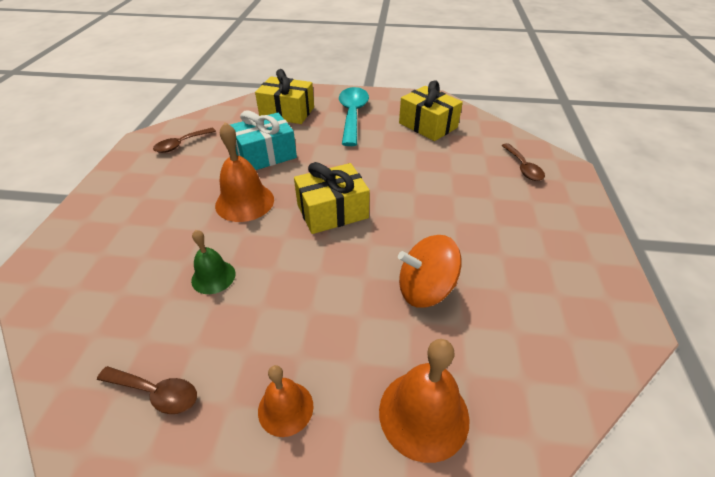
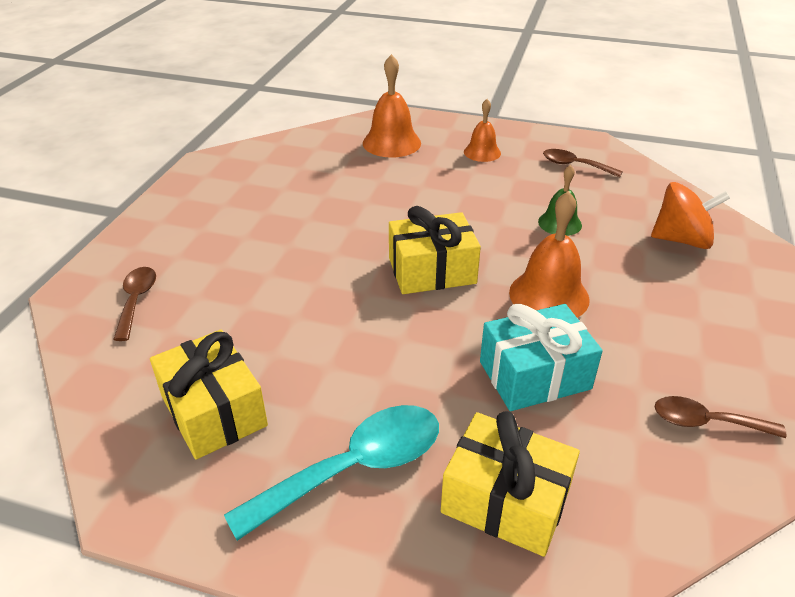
camera: 170 degrees left, 5 degrees down
(181, 144) = (706, 422): brown spoon -> brown spoon turned 135 degrees counterclockwise
(352, 115) = (355, 468): turquoise spoon -> turquoise spoon turned 135 degrees counterclockwise
(425, 289) = (357, 195): orange spinning top -> orange spinning top (681, 240)

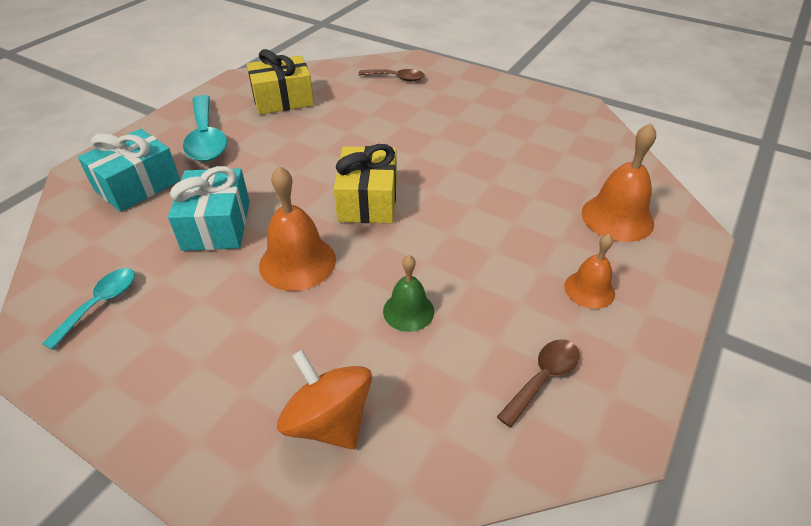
camera: 105 degrees right, 5 degrees up
(505, 500) = (137, 185): yellow gift -> turquoise gift
(681, 240) = (329, 421): orange spinning top -> orange spinning top turned 120 degrees clockwise
(706, 422) = (100, 304): brown spoon -> turquoise spoon

